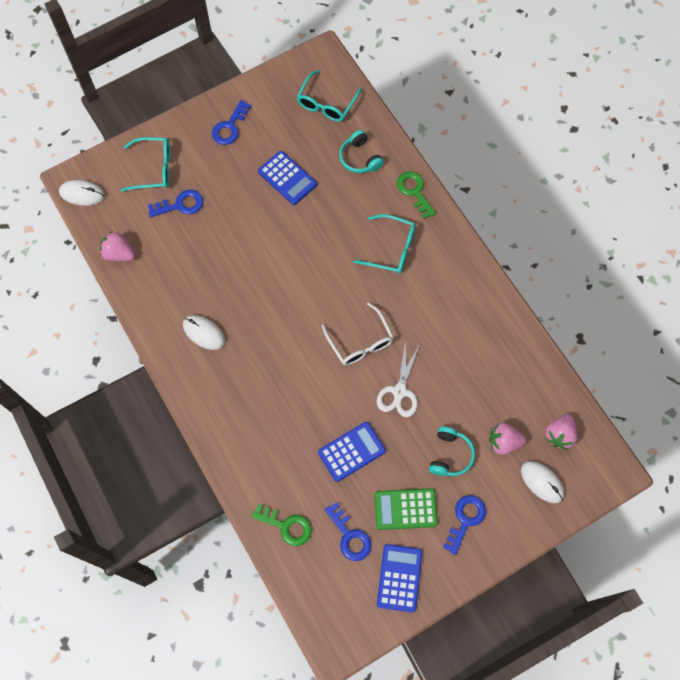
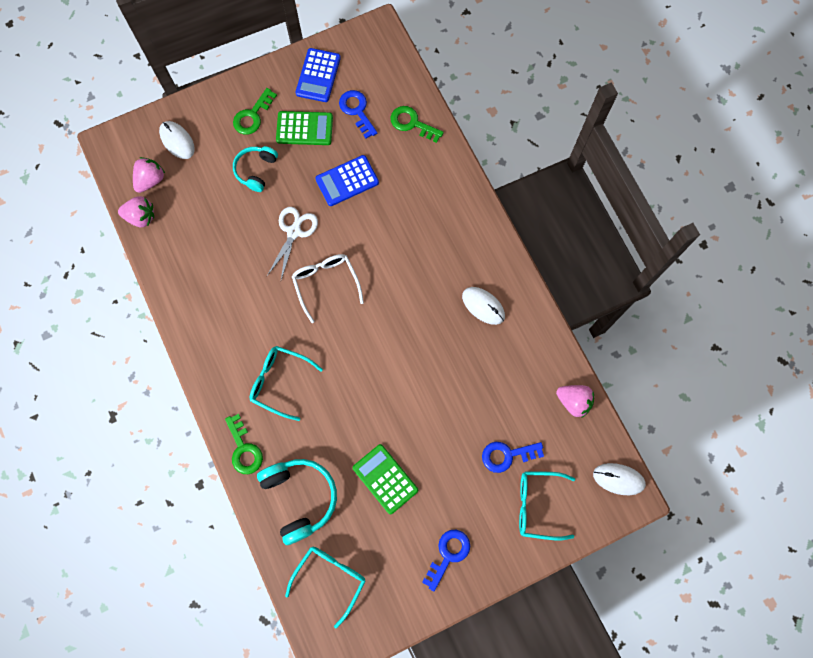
camera: 175 degrees left, 5 degrees up
(287, 178) = (385, 479): blue calculator -> green calculator
(359, 158) = (300, 498): turquoise headphones -> turquoise headphones, size x1.58
(465, 519) = (252, 116): blue key -> green key
(504, 442) = (204, 178): pink strawberry -> pink strawberry (141, 217)

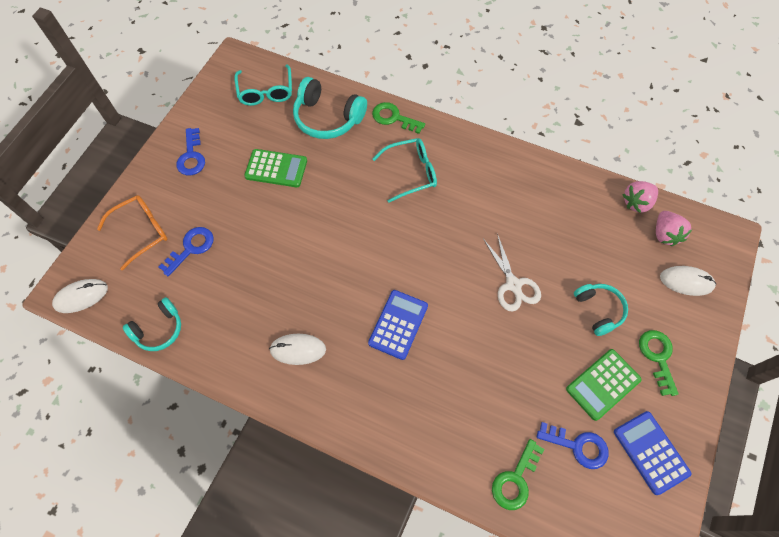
camera: 140 degrees right, 10 degrees down
(326, 283) = (446, 265): white glasses -> none
(347, 181) = (516, 366): blue calculator -> blue calculator (398, 324)
(412, 123) = (515, 480): green key -> green key turned 135 degrees clockwise
(537, 505) = (142, 232): turquoise glasses -> orange glasses
(573, 401) = (159, 329): pink strawberry -> turquoise headphones

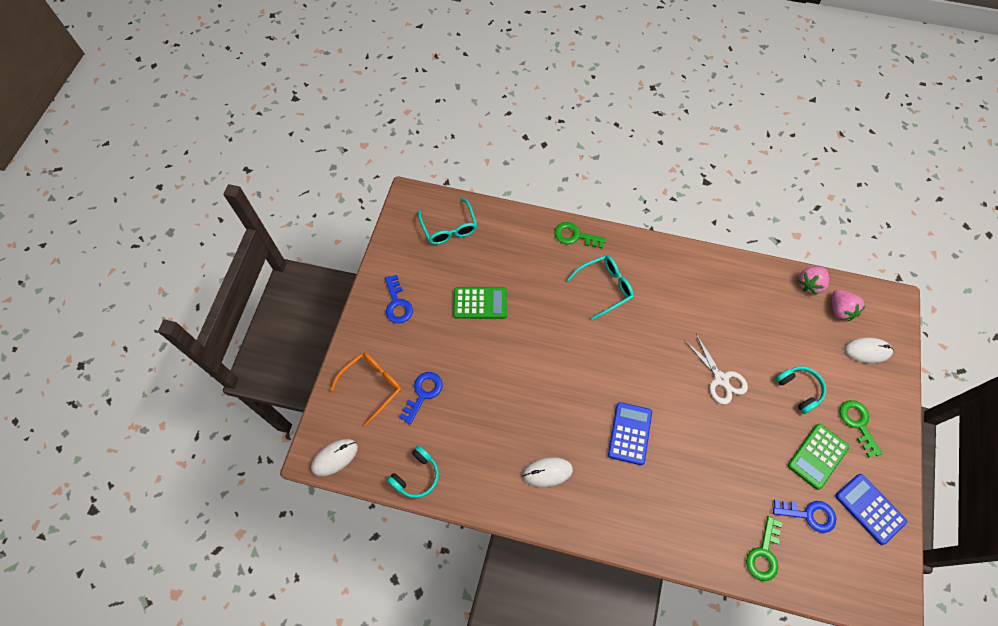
camera: 10 degrees left, 0 degrees up
(327, 118) = (514, 245): turquoise headphones -> none

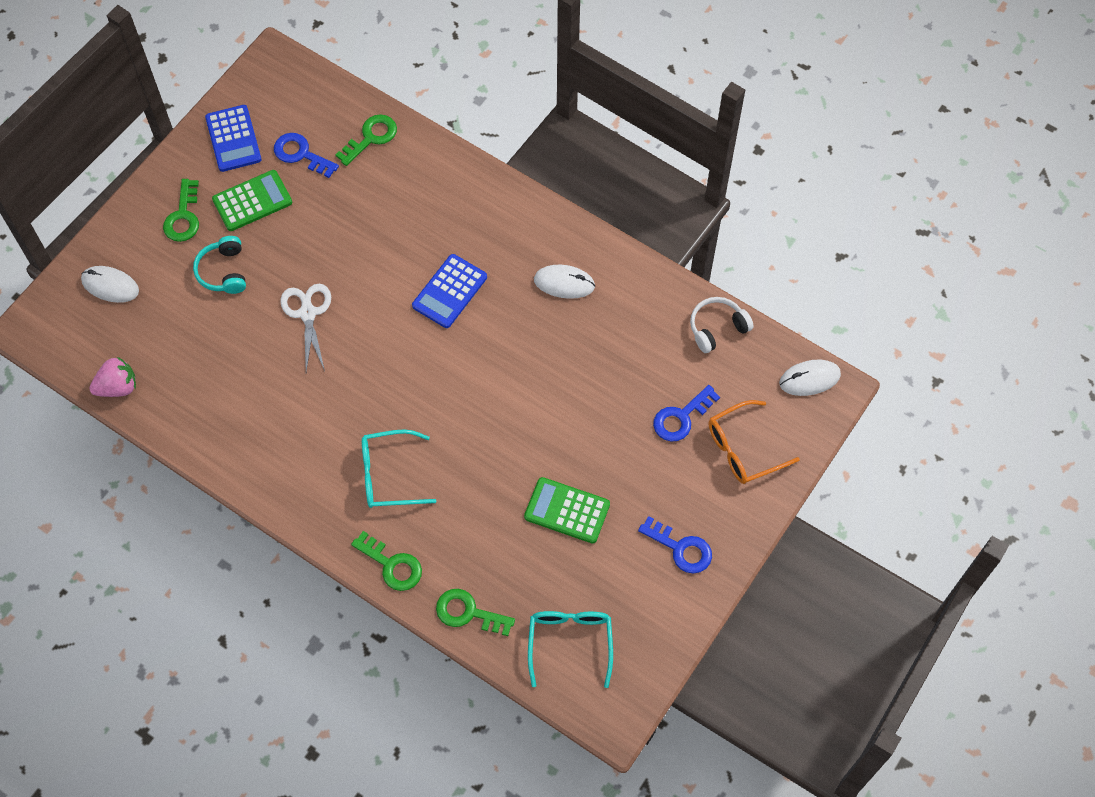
camera: 160 degrees left, 0 degrees up
(397, 304) = (681, 548): blue key -> blue key turned 120 degrees clockwise
(416, 476) = (717, 328): turquoise headphones -> white headphones
(517, 225) = (468, 612): none -> green key
(840, 310) = (105, 342): pink strawberry -> none

